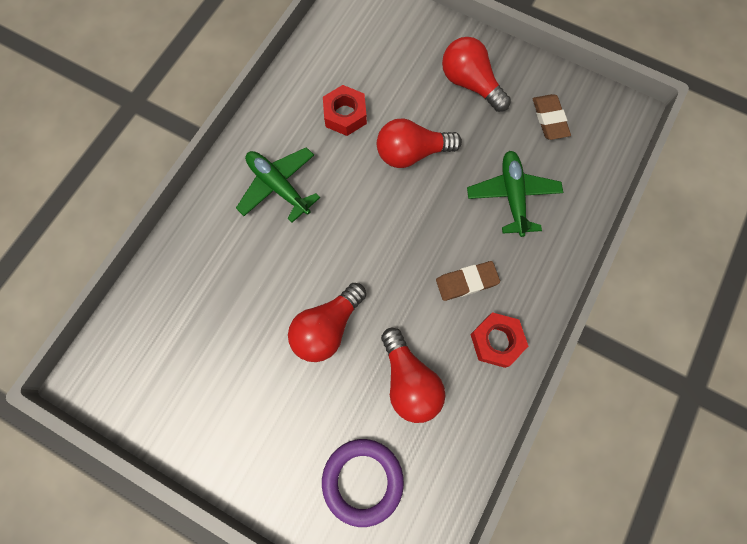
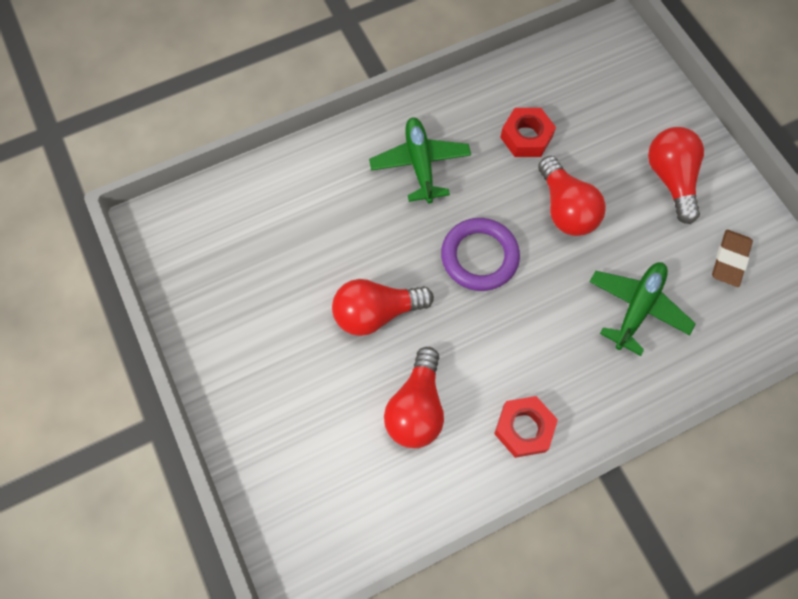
camera: 35 degrees right, 5 degrees down
(362, 481) = (314, 463): purple ring -> purple ring (479, 257)
(411, 153) = (565, 209): red light bulb -> red light bulb turned 135 degrees counterclockwise
(466, 282) = (534, 357): brown eraser -> none

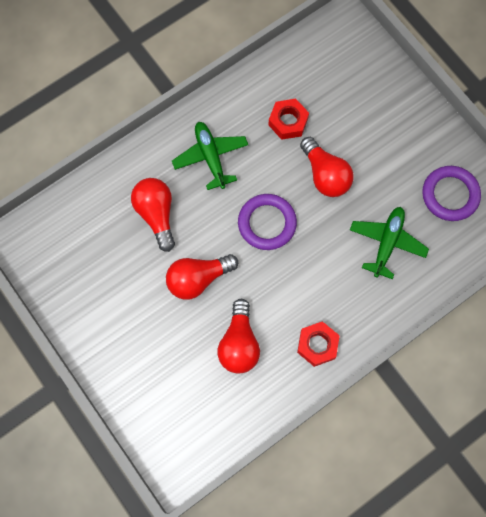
camera: 10 degrees left, 5 degrees up
(670, 179) = (400, 138): red light bulb -> red light bulb (156, 214)
(729, 260) = (450, 195): brown eraser -> purple ring

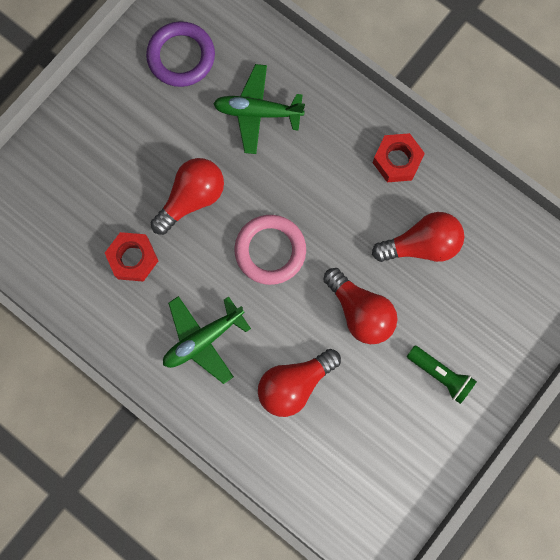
camera: 105 degrees left, 5 degrees up
(129, 327) = (440, 375): none -> green flashlight
(267, 223) = (270, 250): purple ring -> pink ring

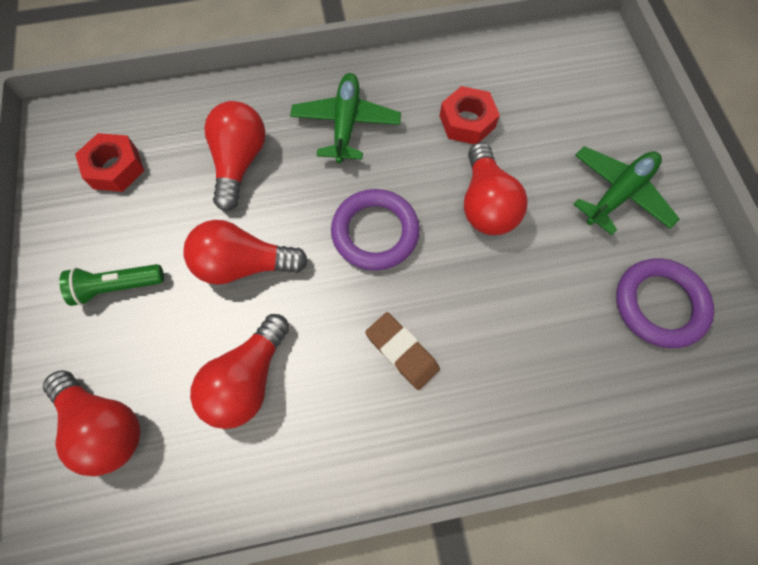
camera: 130 degrees right, 10 degrees down
(257, 112) = (534, 332): green plane -> green plane (618, 194)
(270, 250) = (375, 232): pink ring -> purple ring
(332, 175) = (402, 352): none -> brown eraser
(397, 160) = (359, 437): red nut -> red nut (115, 168)
(511, 298) = (105, 426): none -> red light bulb

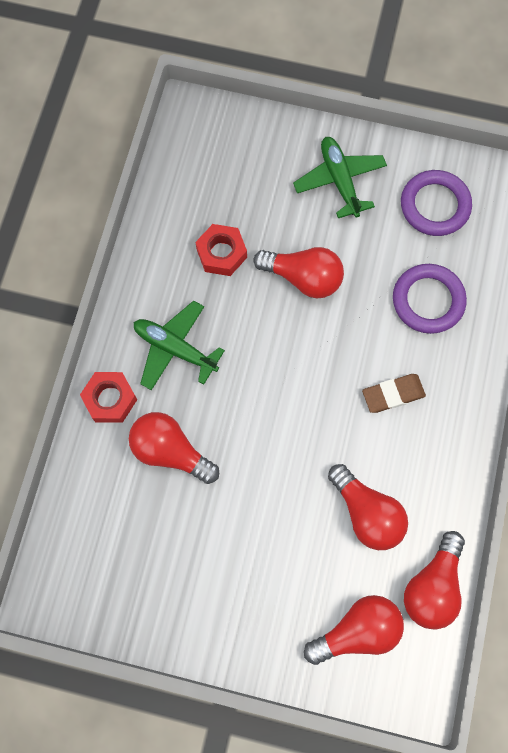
camera: 65 degrees left, 5 degrees up
(115, 168) = (123, 560): red nut -> red nut (110, 399)
(117, 287) = (244, 590): green flashlight -> none
(244, 264) = (270, 482): red light bulb -> red light bulb (432, 586)
(375, 232) = (289, 370): purple ring -> purple ring (428, 300)

